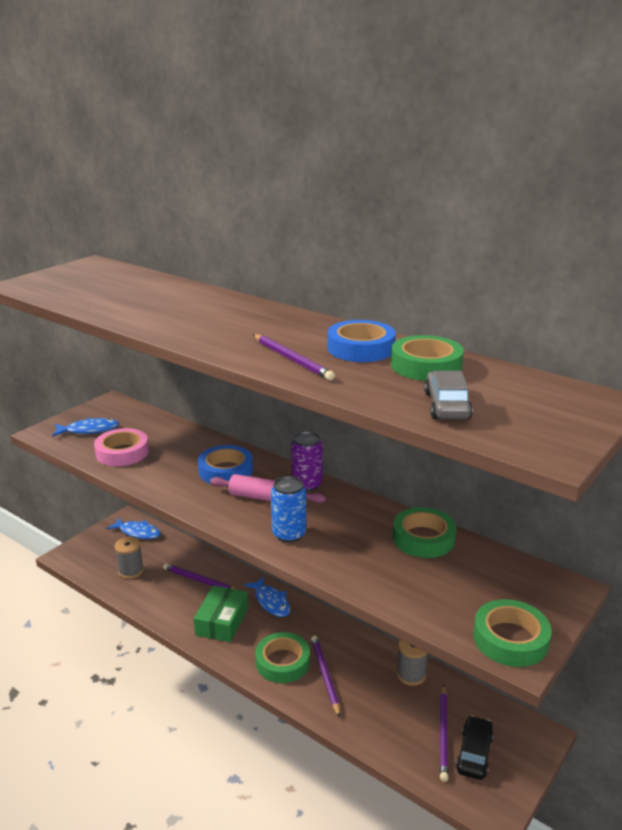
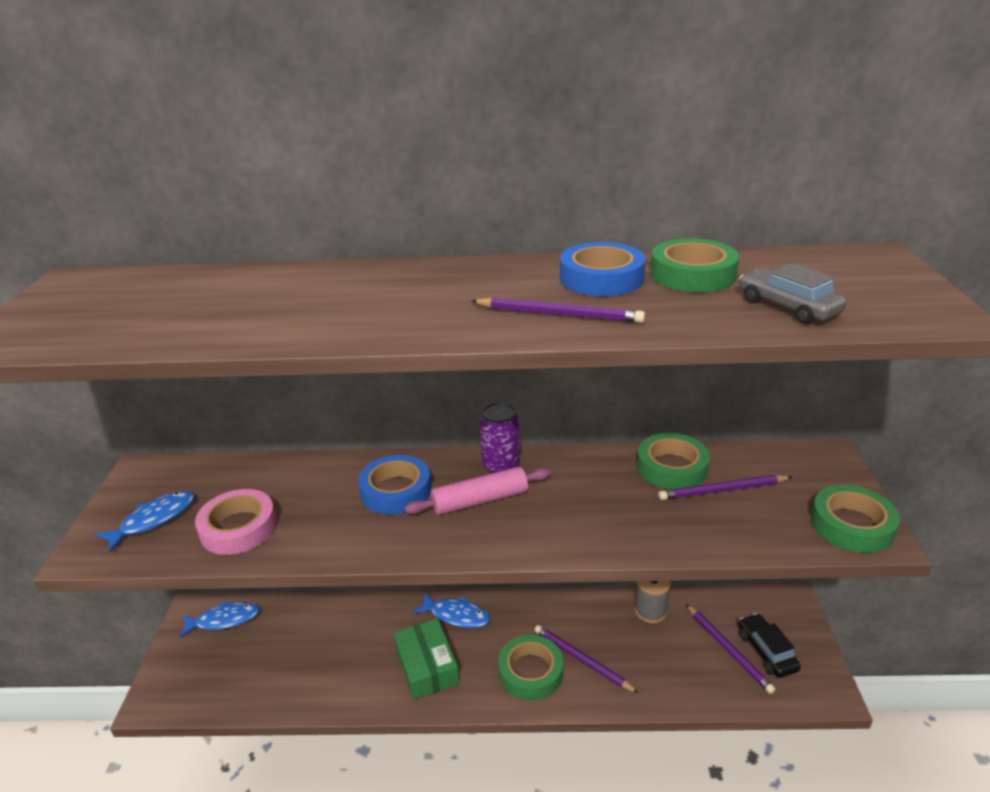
camera: 35 degrees left, 5 degrees up
(131, 571) = (261, 671): grey spool -> none
(200, 581) = (357, 636): purple pencil -> purple pencil (722, 490)
(289, 534) = (551, 528): blue can -> none

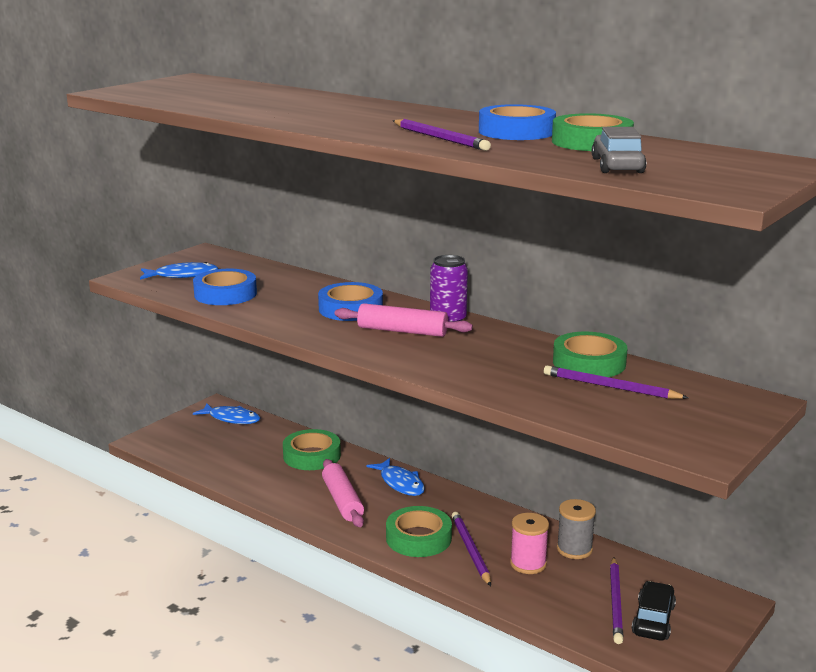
camera: 35 degrees right, 10 degrees down
(238, 528) = (225, 294): pink tape -> blue tape
(427, 666) = (342, 501): green box -> pink rolling pin
(635, 648) = (528, 564): none -> pink spool
(851, 525) = (693, 440): green tape -> green tape (312, 456)

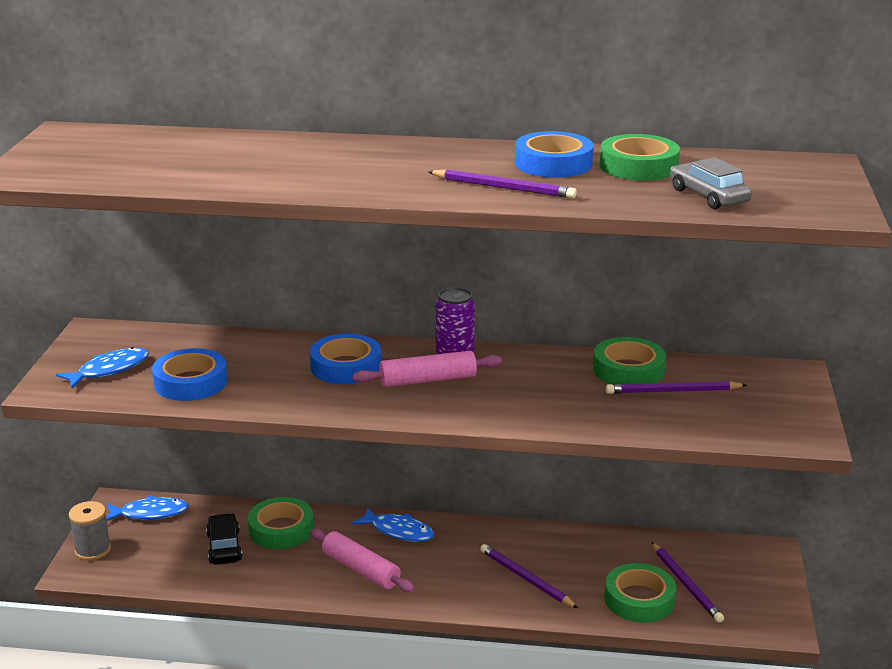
camera: 30 degrees left, 5 degrees up
(418, 538) = (469, 583): green tape -> green tape (639, 599)
(528, 564) = (586, 574): pink spool -> none
(574, 549) = (611, 546): grey spool -> grey spool (93, 550)
(653, 620) = (727, 589): black car -> black car (224, 547)

